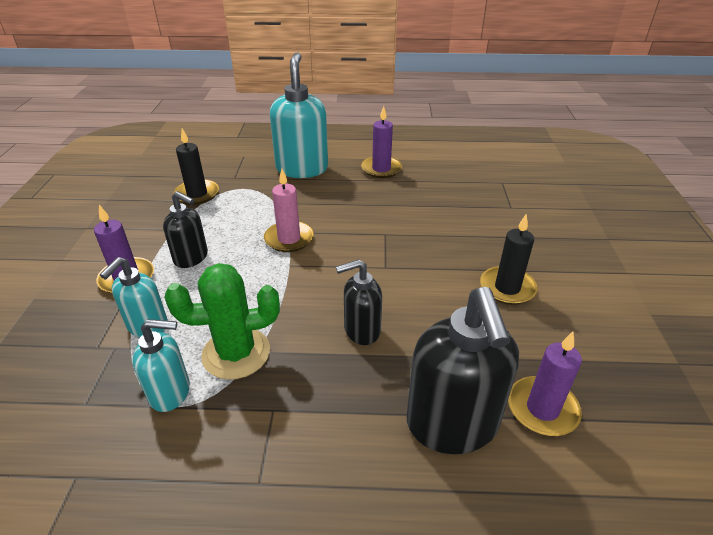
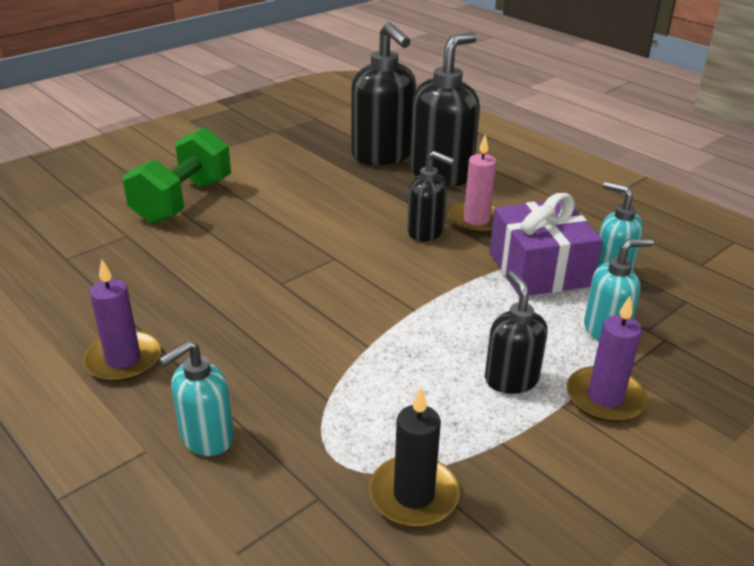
camera: 135 degrees left, 5 degrees down
(236, 353) = (539, 269): green cactus -> purple gift
(289, 239) = (379, 336): pink candle -> pink candle (476, 221)
(302, 169) = (206, 438): turquoise soap dispenser -> turquoise soap dispenser, size x0.57
(507, 288) = (279, 197): black candle -> none
(542, 409) = (383, 155): purple candle -> black soap dispenser
(543, 243) = (183, 201): none -> green dumbbell

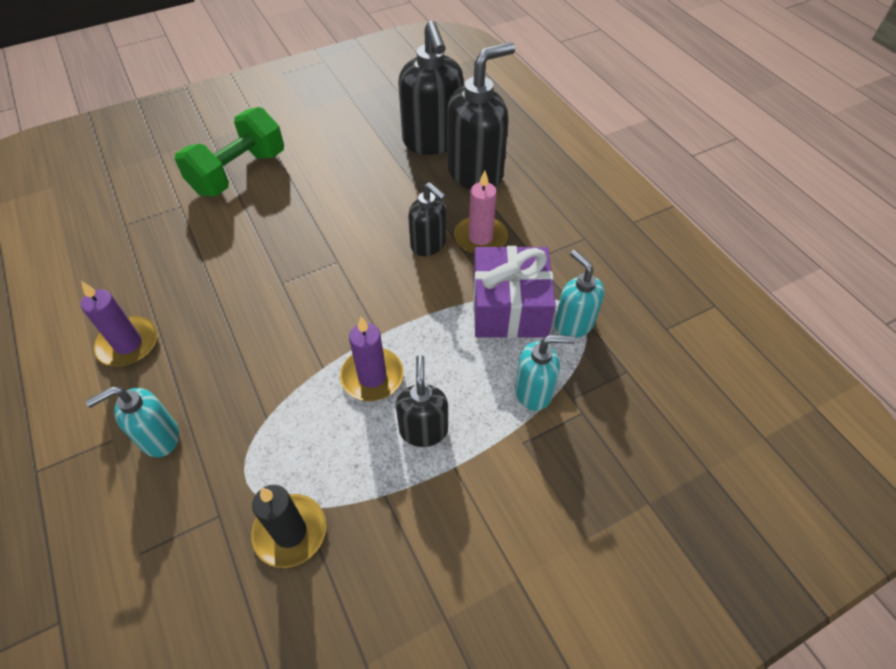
camera: 15 degrees right, 20 degrees up
(605, 398) = (494, 467): purple candle -> purple candle (372, 376)

